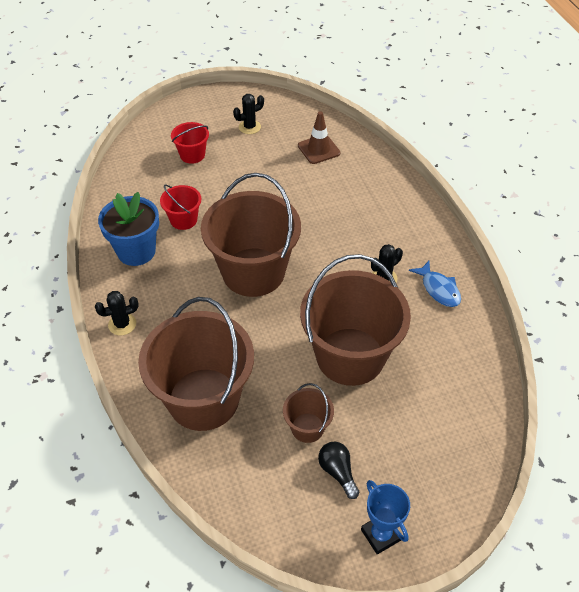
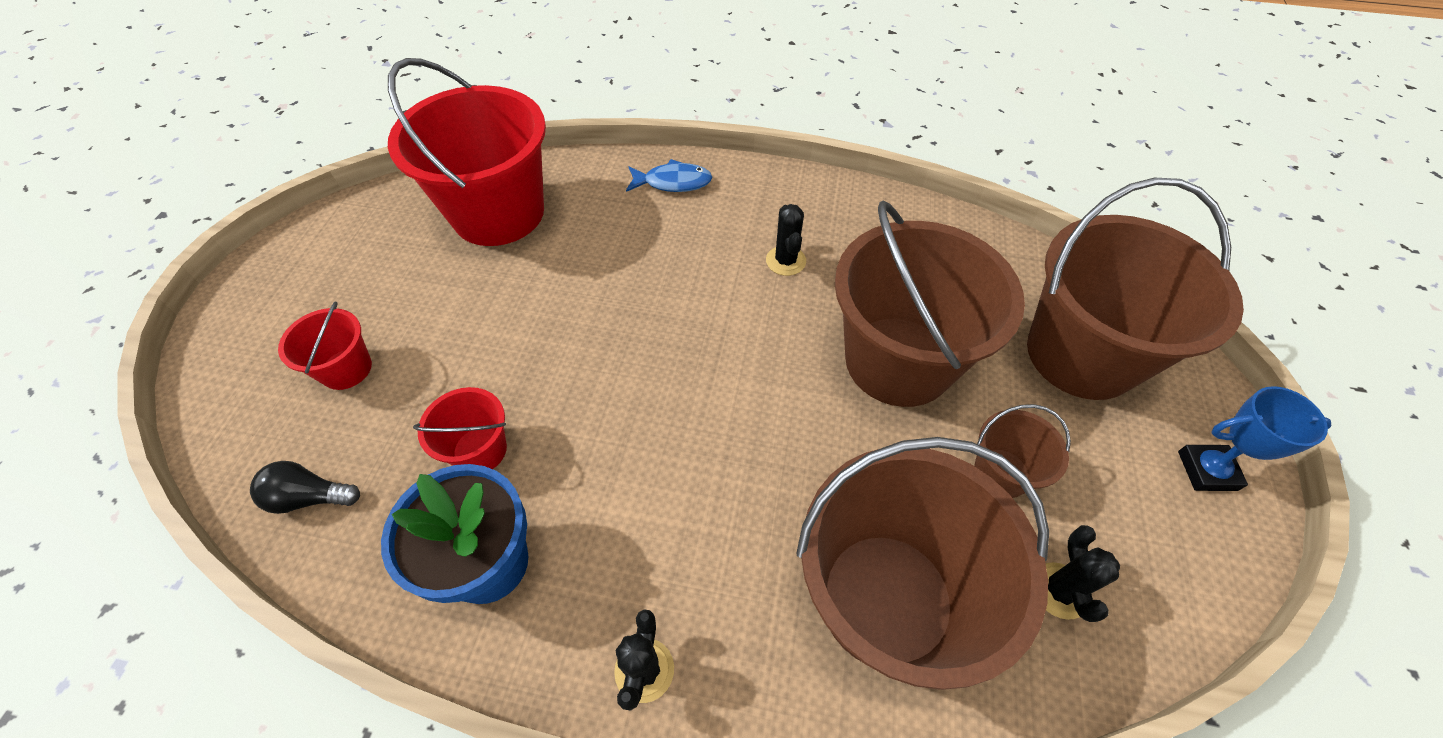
camera: 60 degrees left, 5 degrees up
(249, 127) = (369, 267): black cactus -> black cactus (1059, 590)
(253, 272) = (669, 403): brown bucket -> brown bucket (1081, 354)
(318, 149) = (498, 213): brown traffic cone -> red bucket
(338, 472) = (1091, 472): black light bulb -> black light bulb (310, 497)
(438, 289) = (839, 219): blue fish -> blue fish (673, 182)

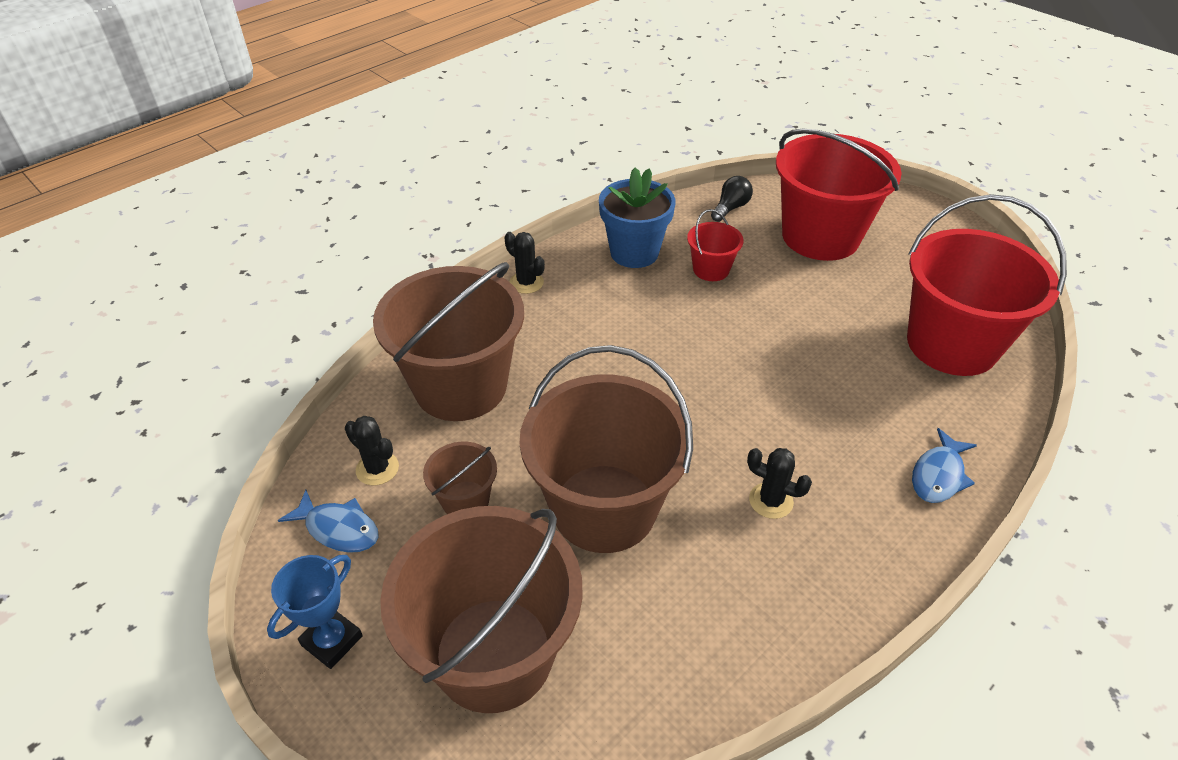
camera: 125 degrees right, 10 degrees down
(346, 369) = (820, 236): red bucket -> red bucket, size x2.20
(1144, 563) = (338, 529): none -> blue fish

